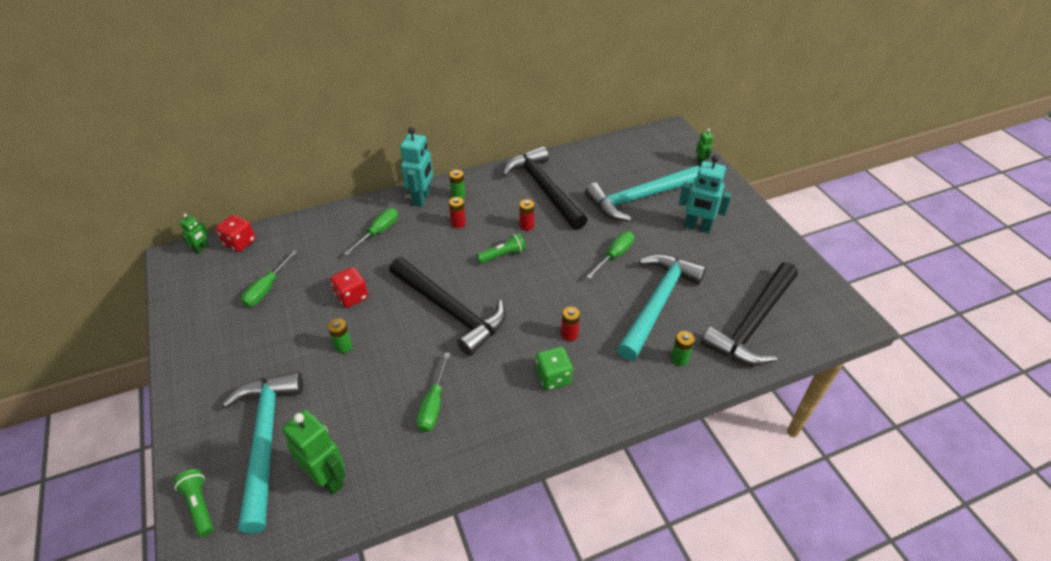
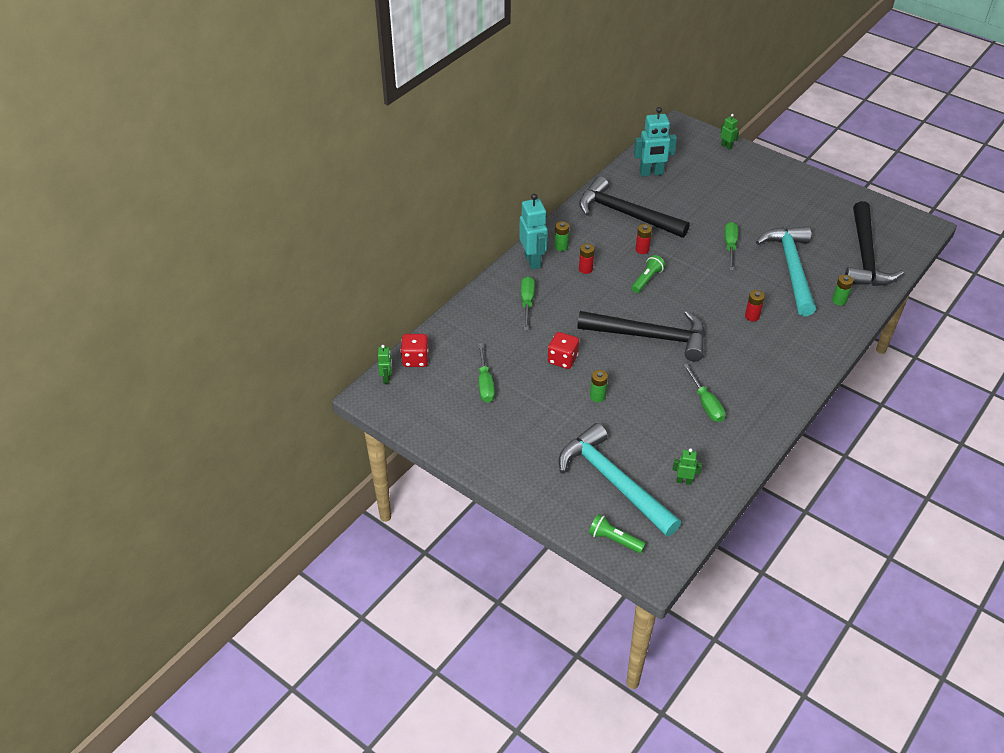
camera: 30 degrees left, 0 degrees up
(328, 478) = (684, 481): green robot -> green robot, size x0.51
(553, 377) = (768, 349): green dice -> none
(639, 198) = (706, 193): turquoise hammer -> none
(697, 227) = (769, 200): turquoise robot -> turquoise robot (651, 173)

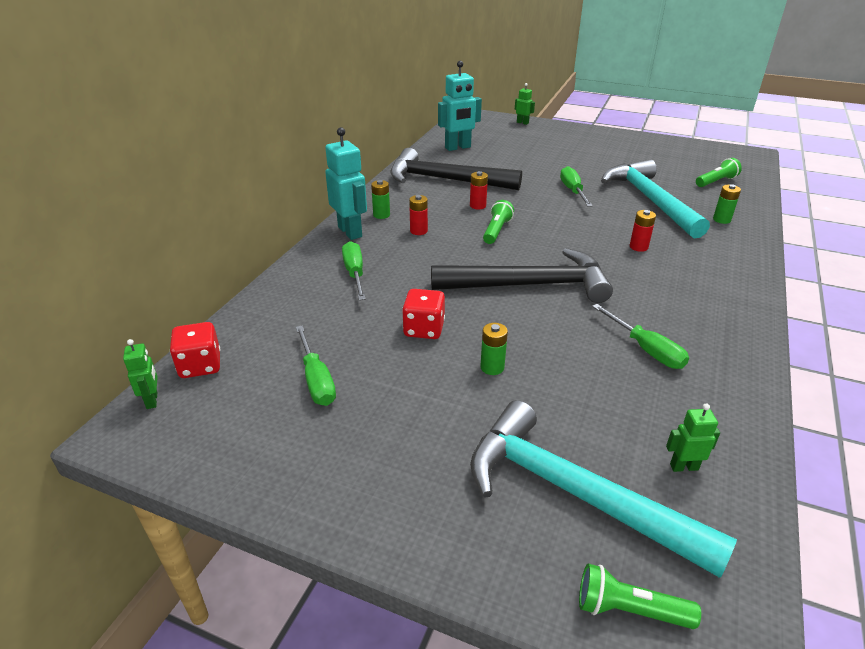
camera: 15 degrees left, 10 degrees down
(865, 256) = (716, 181): black hammer -> green flashlight

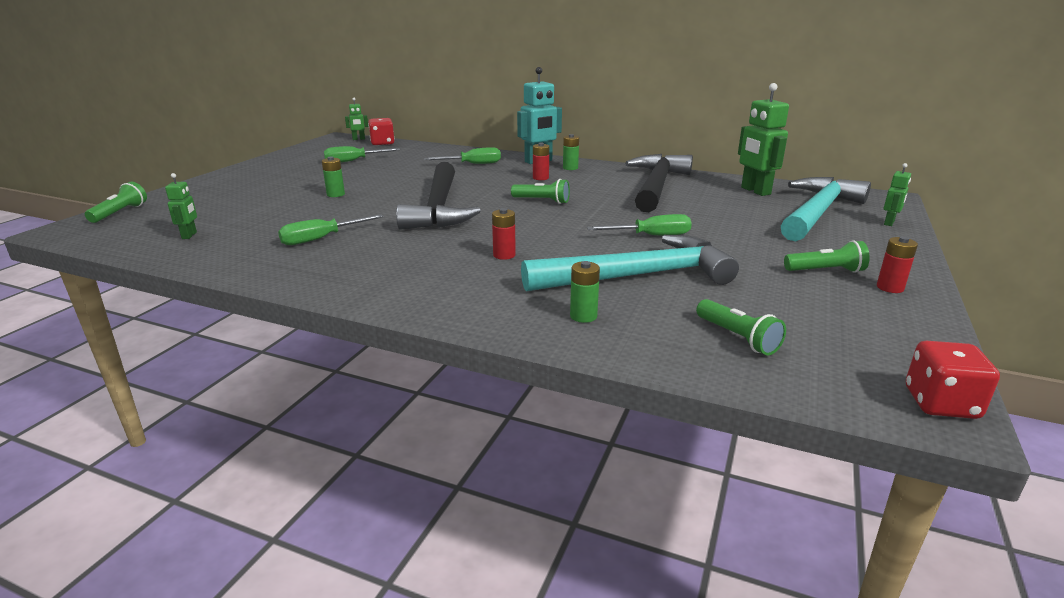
camera: 90 degrees right, 10 degrees down
(424, 329) = (391, 180): red dice -> red dice (941, 403)
(458, 147) = (755, 191): turquoise robot -> green robot
(477, 206) = (597, 196): red battery -> red battery (890, 288)
(573, 492) = (205, 207): turquoise hammer -> turquoise hammer (818, 212)
(612, 150) = (826, 271): none -> green flashlight

